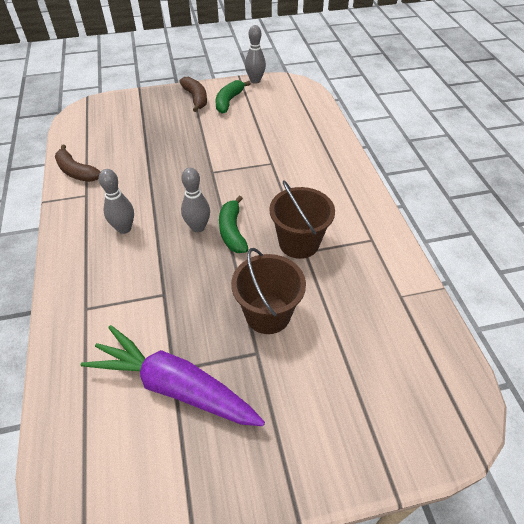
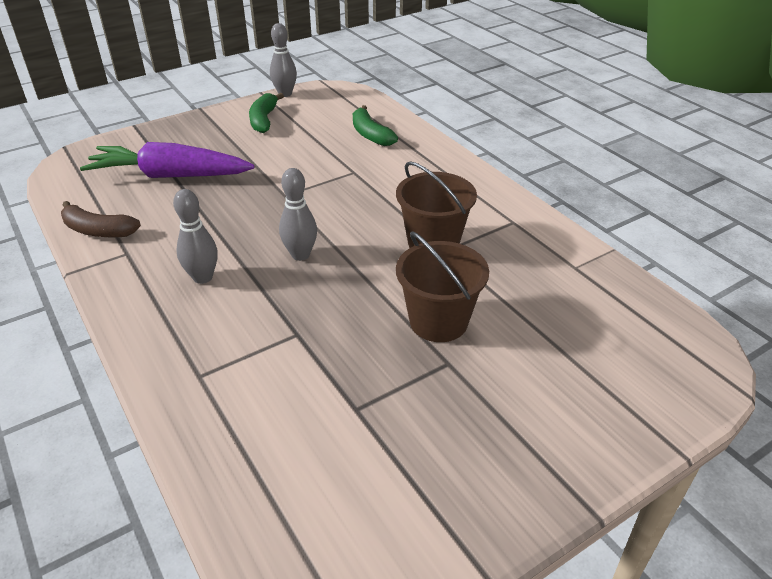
camera: 20 degrees left, 10 degrees down
(175, 386) = (368, 425): purple carrot -> purple carrot (170, 175)
(196, 98) = (219, 124): brown banana -> none
(232, 231) = (346, 249): green banana -> green banana (370, 134)

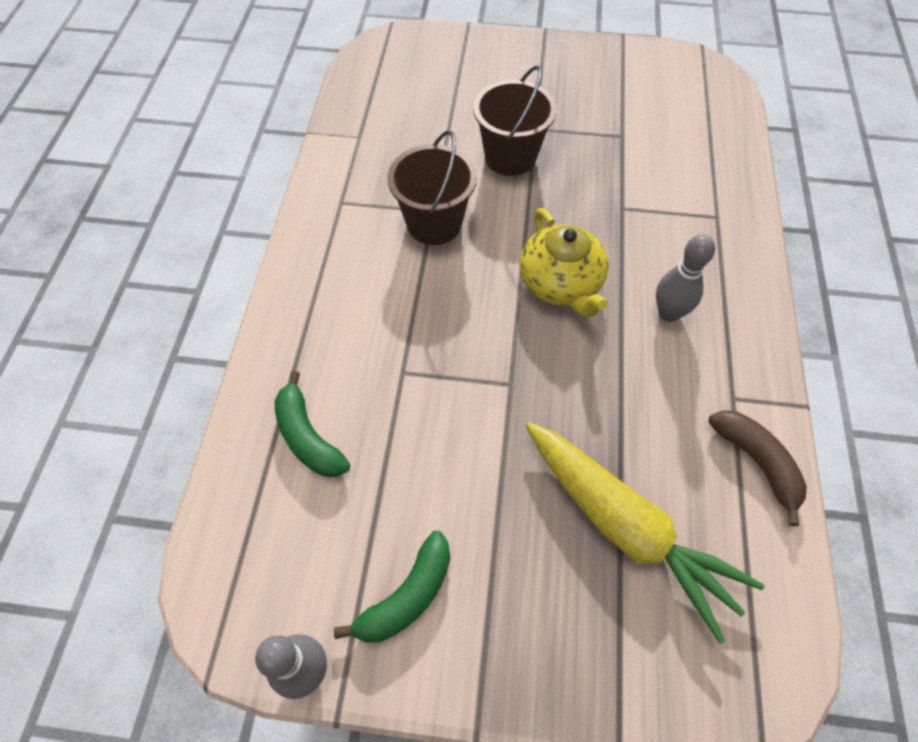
camera: 140 degrees left, 20 degrees up
(170, 175) = (625, 528): purple carrot -> yellow carrot
(300, 255) = (561, 284): grey bowling pin -> yellow teapot
(370, 134) = (308, 436): green banana -> green banana turned 135 degrees clockwise

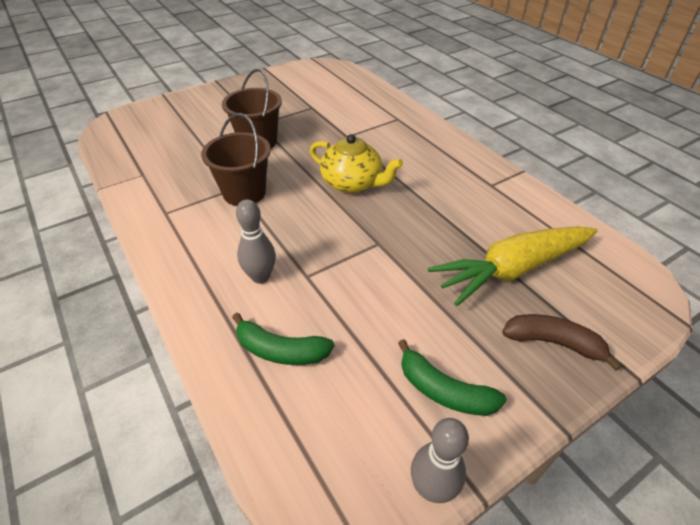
camera: 40 degrees left, 15 degrees down
(406, 596) = (444, 390): green banana -> green banana turned 120 degrees clockwise
(625, 528) = (512, 270): yellow carrot -> yellow carrot turned 150 degrees clockwise
(668, 313) = (421, 167): grey bowling pin -> grey bowling pin (260, 277)
(756, 462) = (532, 204): brown banana -> brown banana (553, 343)

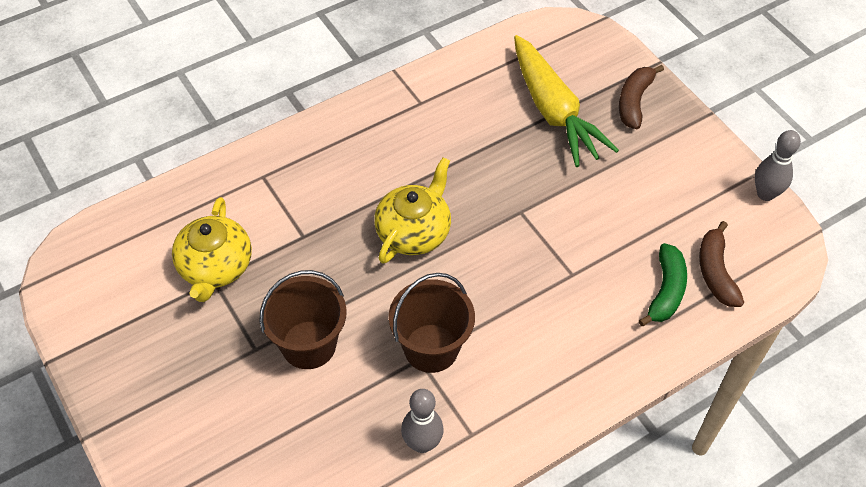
camera: 90 degrees left, 10 degrees up
(260, 277) = (576, 315): grey bowling pin -> grey bowling pin (422, 443)
(302, 404) = (715, 272): none -> brown banana
(321, 107) = (215, 267): none -> yellow teapot
(444, 390) = (689, 178): green banana -> none

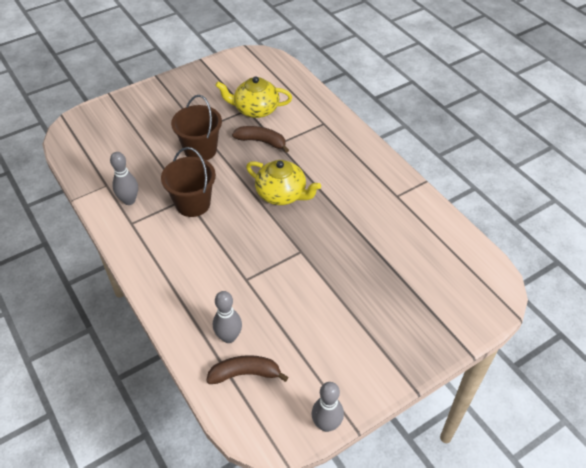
camera: 90 degrees right, 5 degrees down
(553, 111) = (401, 274): yellow carrot -> none
(634, 101) = (420, 331): brown banana -> brown banana (261, 142)
(665, 291) = (229, 337): green banana -> grey bowling pin

